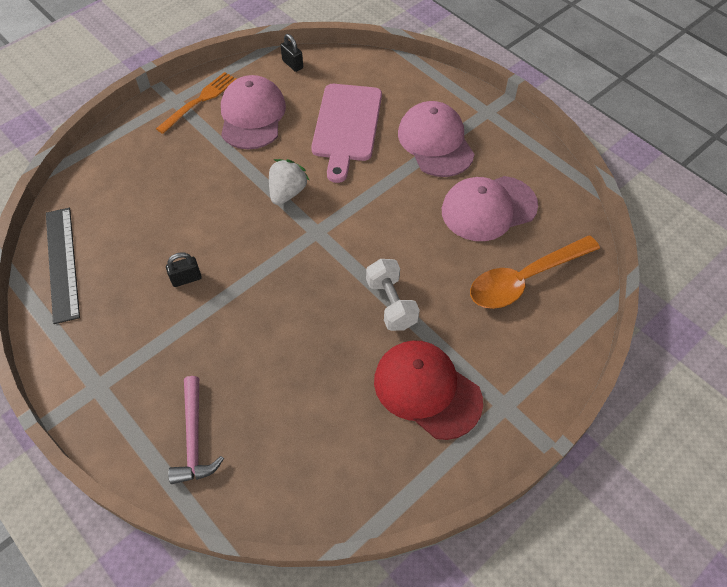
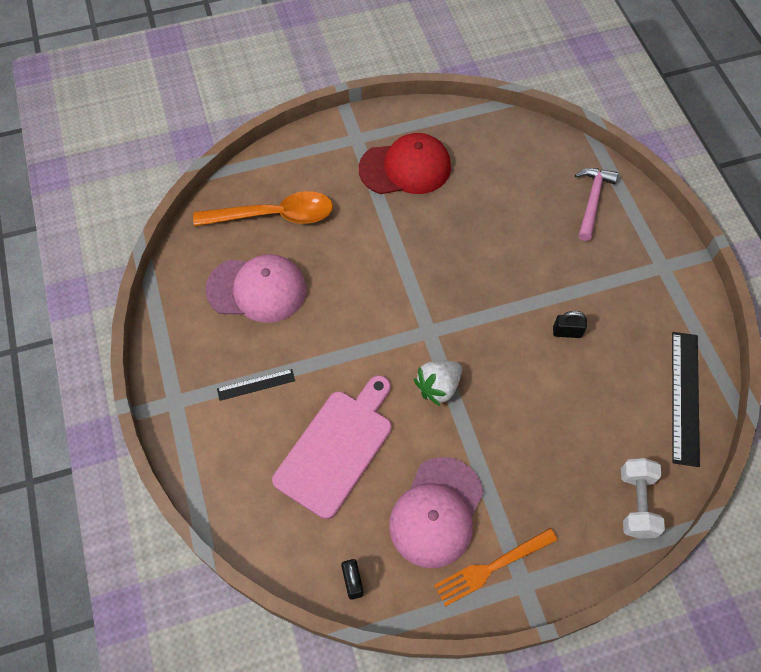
camera: 155 degrees left, 5 degrees up
(391, 304) = (396, 239): white dumbbell -> white dumbbell (636, 503)
(427, 390) = (405, 168): red cap -> red cap turned 75 degrees counterclockwise
(435, 142) = (256, 384): pink cap -> black ruler

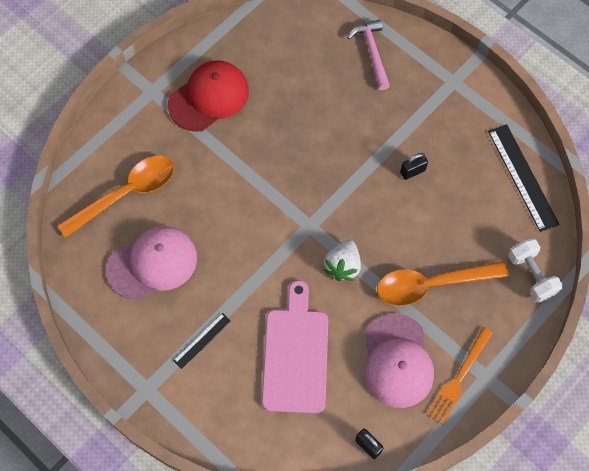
camera: 30 degrees left, 5 degrees up
(520, 454) = (432, 284): none -> orange spoon

